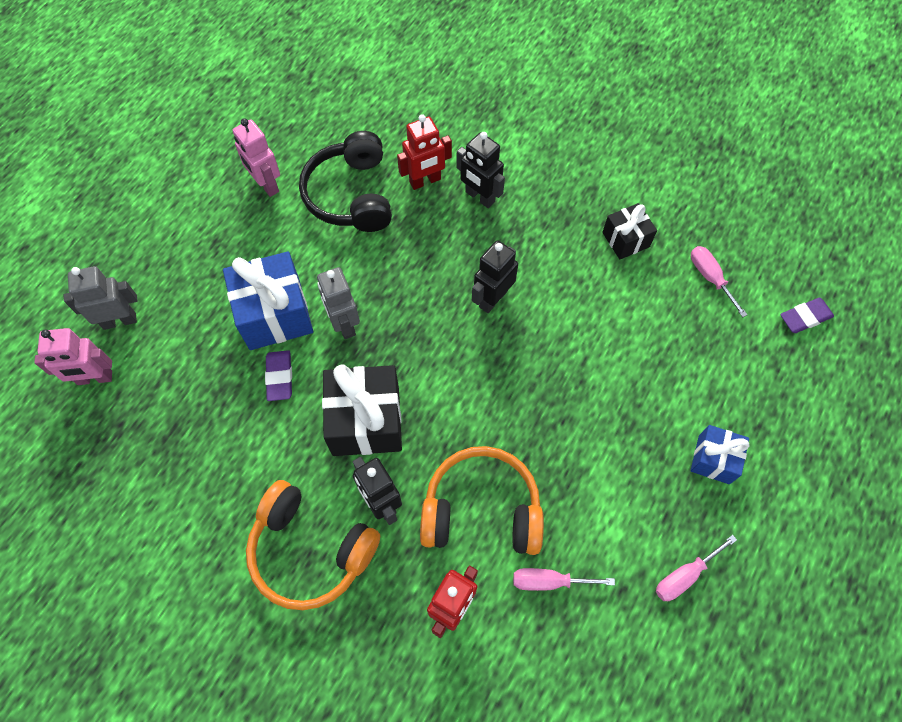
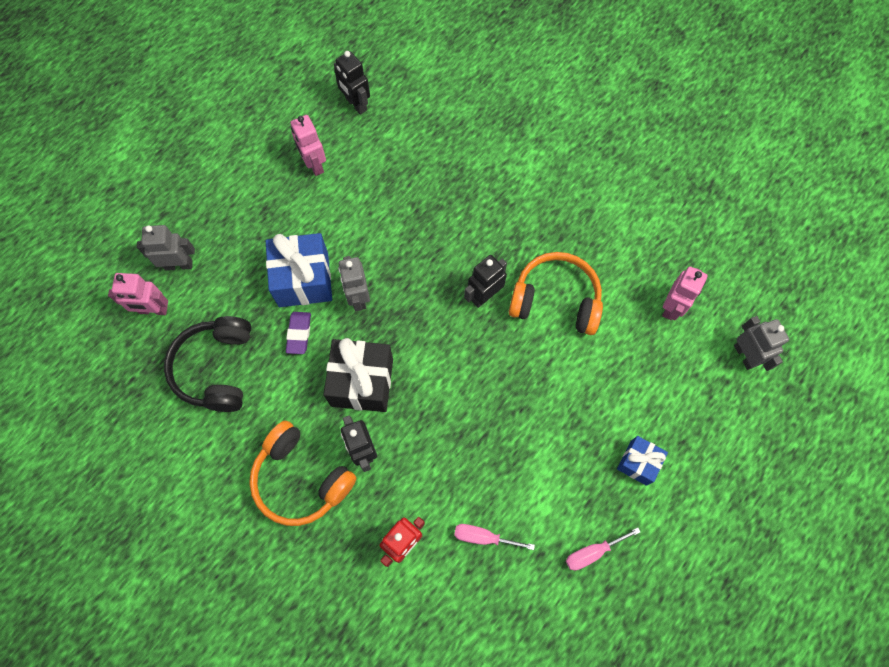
camera: 10 degrees right, 5 degrees up
(351, 195) = (383, 185): black headphones -> black headphones (216, 368)
(425, 181) = (447, 182): red robot -> none
(479, 197) = (491, 203): black robot -> black robot (356, 104)
(481, 509) = (441, 470): orange headphones -> orange headphones (555, 300)
(625, 239) = (607, 261): black gift -> none
(710, 278) = (672, 307): pink screwdriver -> pink robot
(805, 318) = (745, 355): purple eraser -> grey robot

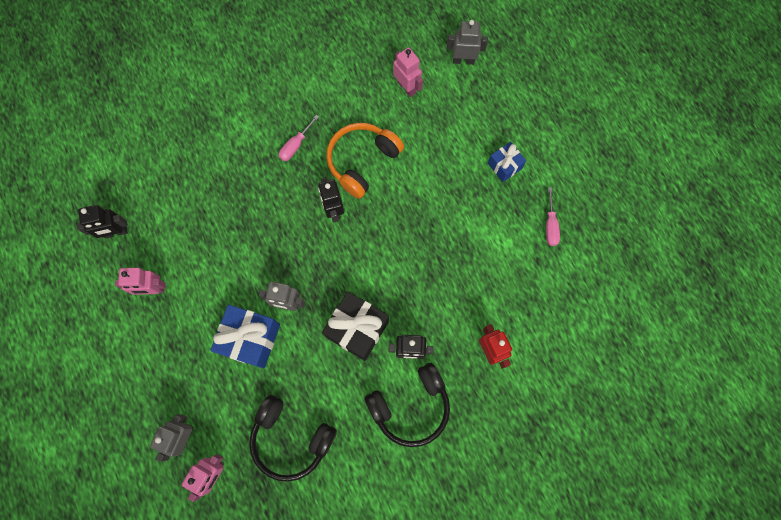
camera: 65 degrees left, 5 degrees up
(299, 334) = (295, 361): purple eraser -> none
(301, 479) = (410, 406): orange headphones -> black headphones
(483, 537) = (509, 293): pink screwdriver -> pink screwdriver (295, 145)

